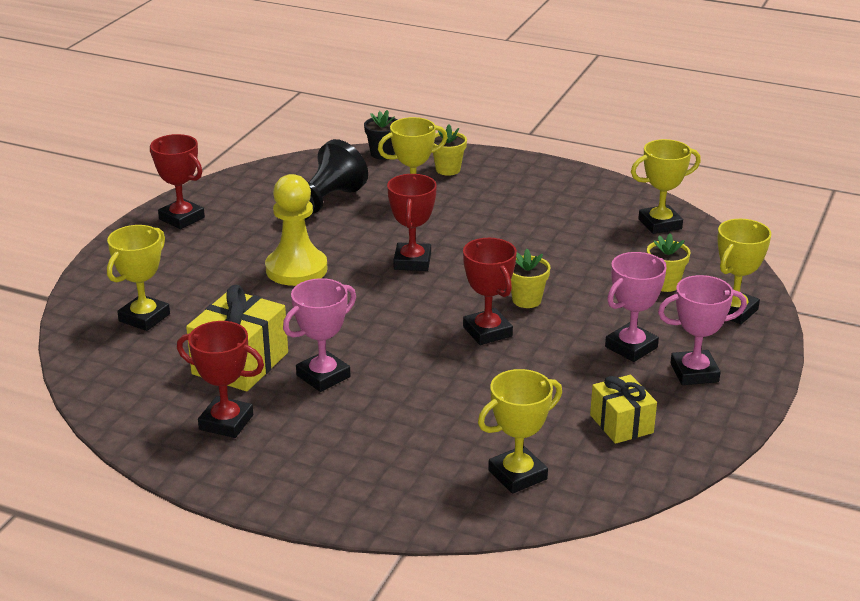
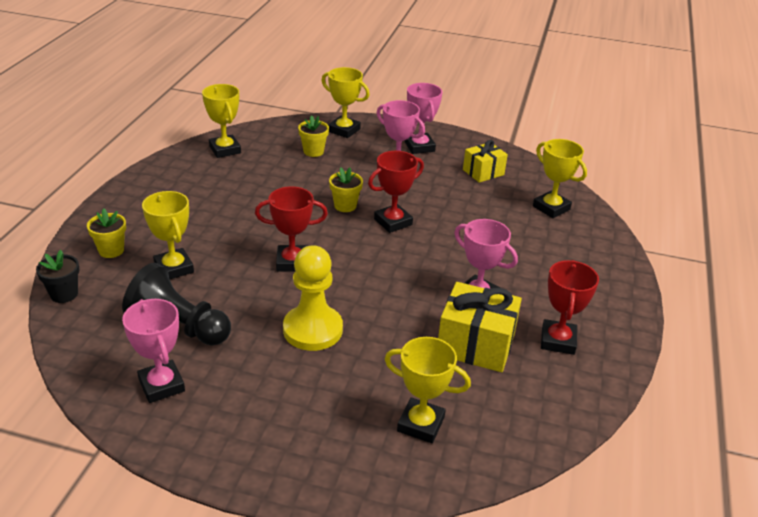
camera: 100 degrees left, 5 degrees up
(182, 218) = (206, 435): red trophy -> none
(248, 199) = (161, 385): none -> pink trophy

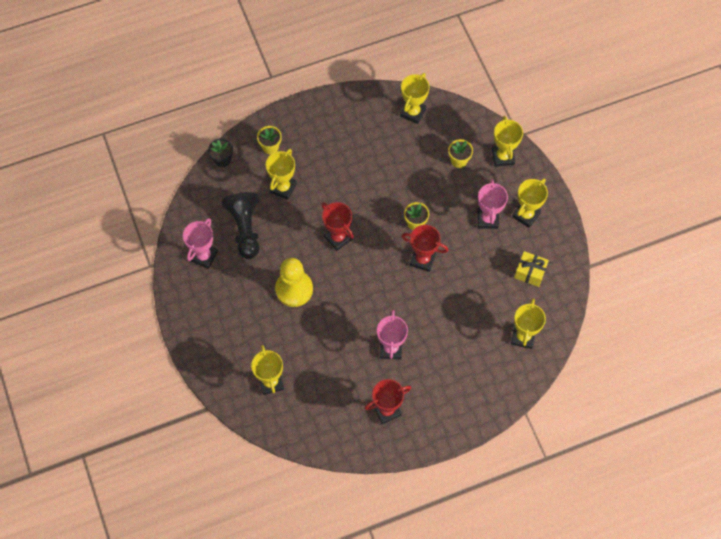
camera: 55 degrees right, 30 degrees up
(419, 147) = (526, 215): pink trophy -> yellow trophy
(475, 345) = (348, 372): yellow gift -> none

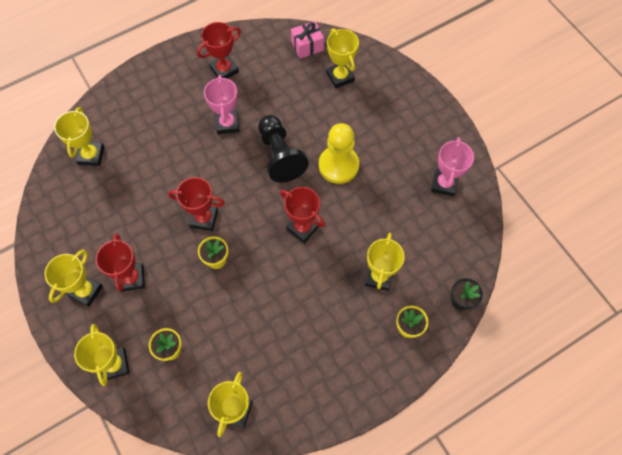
camera: 170 degrees right, 0 degrees up
(245, 229) = (409, 221): black pawn -> black pawn (280, 155)
(296, 425) = (307, 46): none -> pink gift
(487, 219) = (132, 278): pink trophy -> red trophy
(530, 272) = (82, 223): yellow gift -> none

